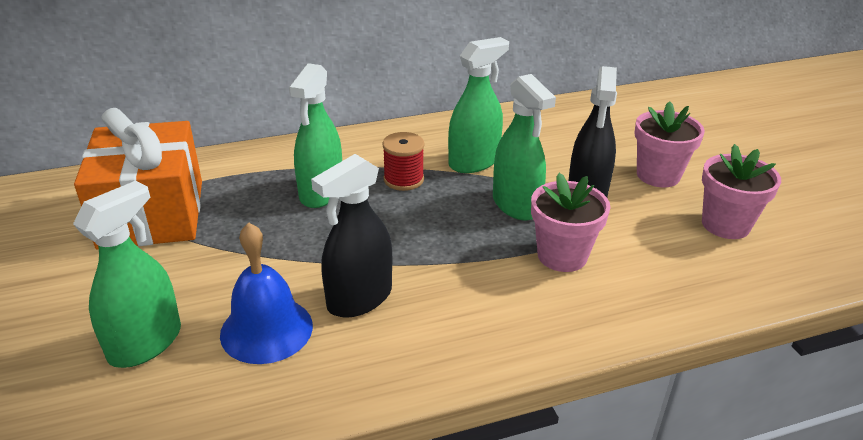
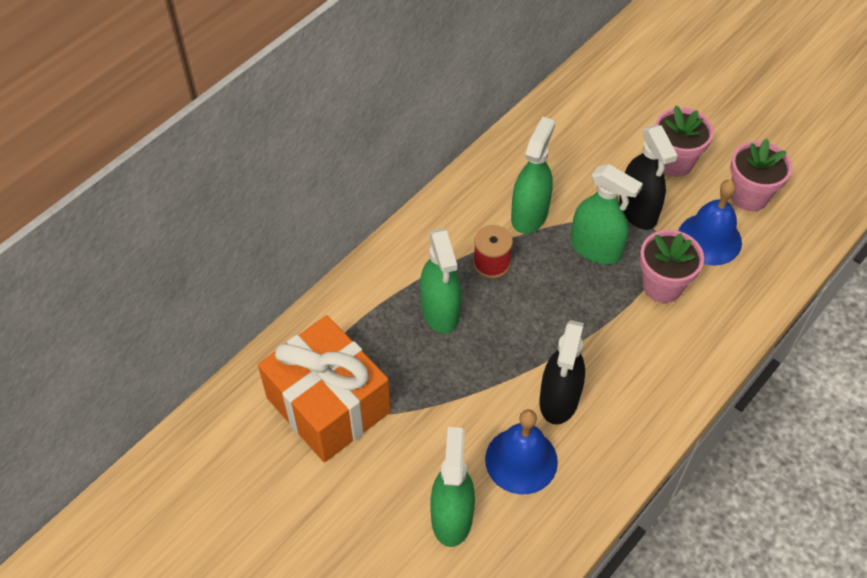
camera: 30 degrees left, 20 degrees up
(649, 240) = (709, 239): none -> blue bell

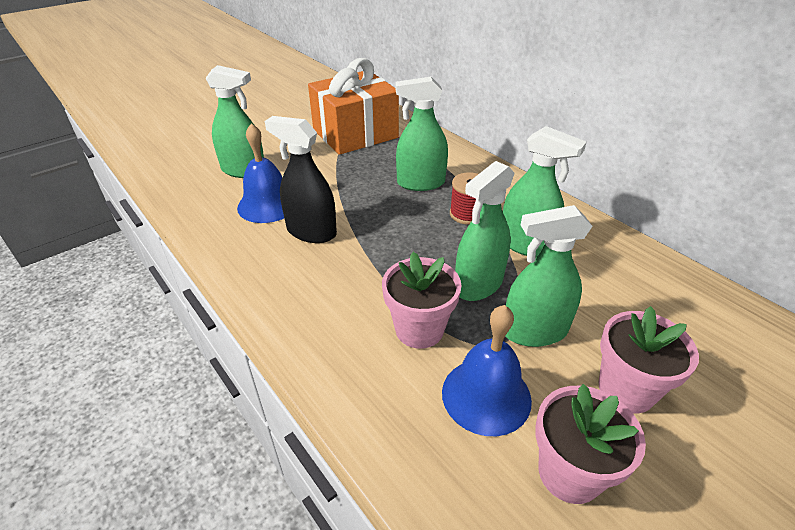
camera: 100 degrees right, 15 degrees down
(638, 211) = (534, 331): black spray bottle -> green spray bottle

